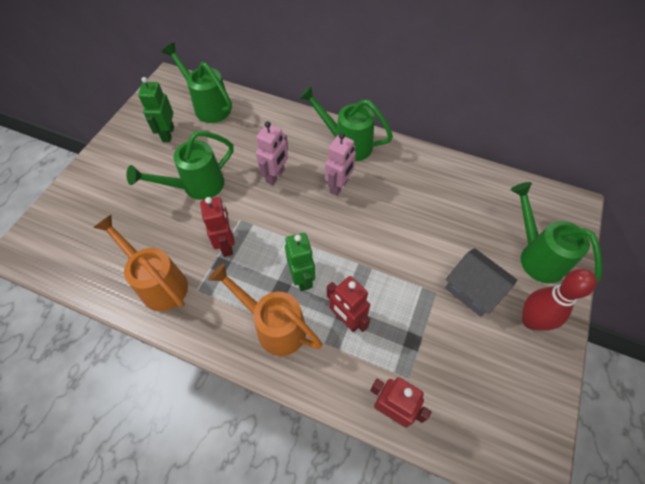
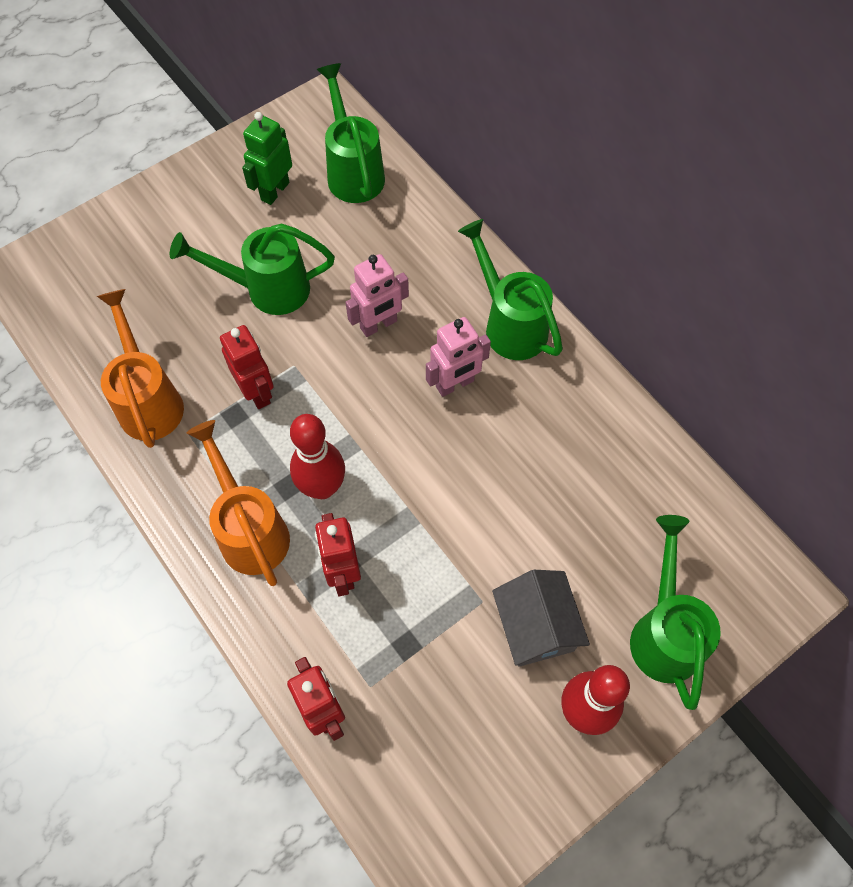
camera: 30 degrees right, 5 degrees up
(227, 245) = (257, 392): red robot -> red robot turned 45 degrees counterclockwise
(302, 278) = (322, 487): green robot -> red bowling pin

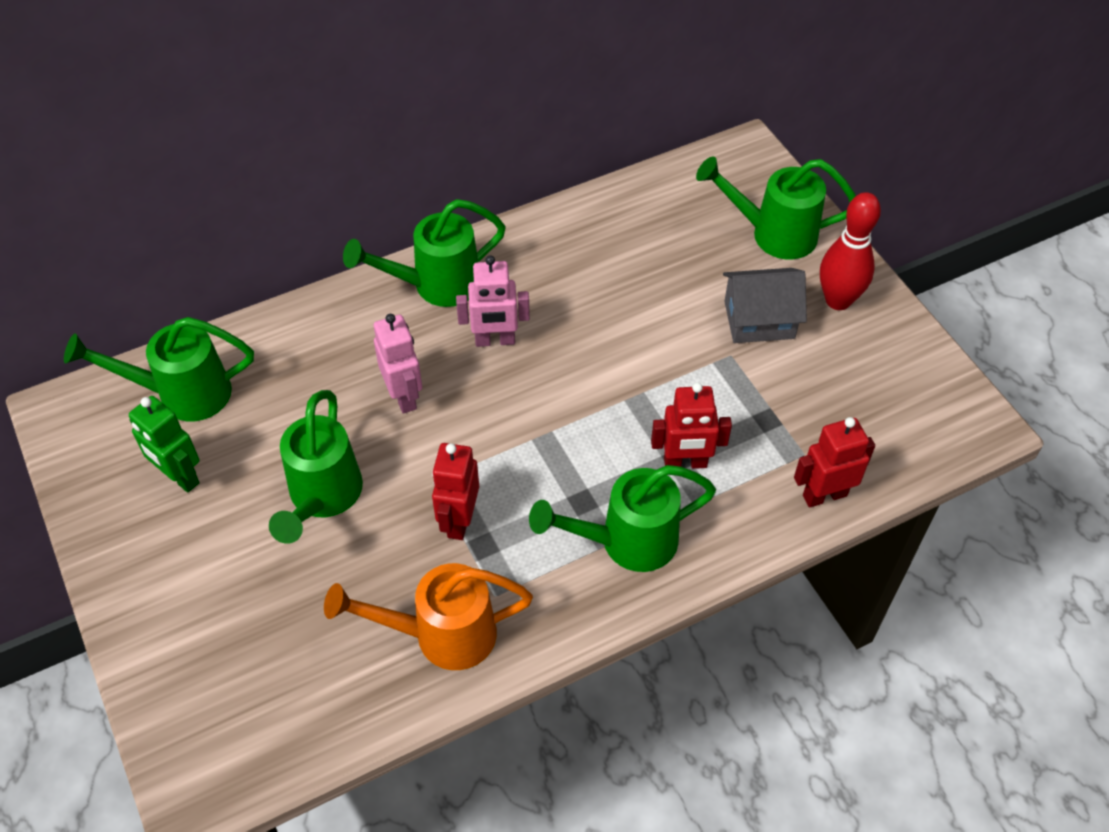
camera: 80 degrees left, 10 degrees down
(249, 529) = (625, 542): orange watering can -> green watering can
(257, 392) = (459, 520): red robot -> red robot turned 60 degrees counterclockwise
(322, 487) = (589, 470): red bowling pin -> none
(455, 384) = (495, 340): pink robot -> pink robot turned 105 degrees clockwise

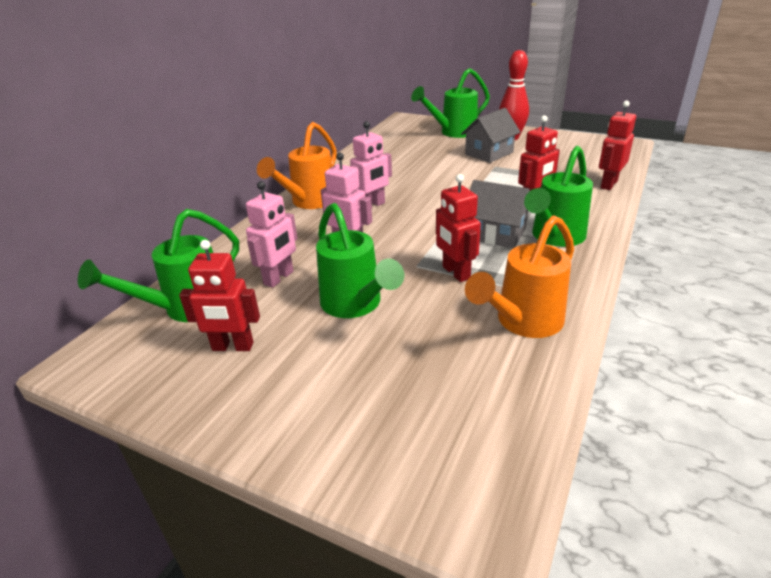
camera: 35 degrees left, 20 degrees down
(179, 477) = (232, 347): green robot -> red robot
(292, 406) = (279, 278): none -> pink robot
(435, 285) = (309, 202): green watering can -> orange watering can
(571, 489) = (496, 234): none -> grey house

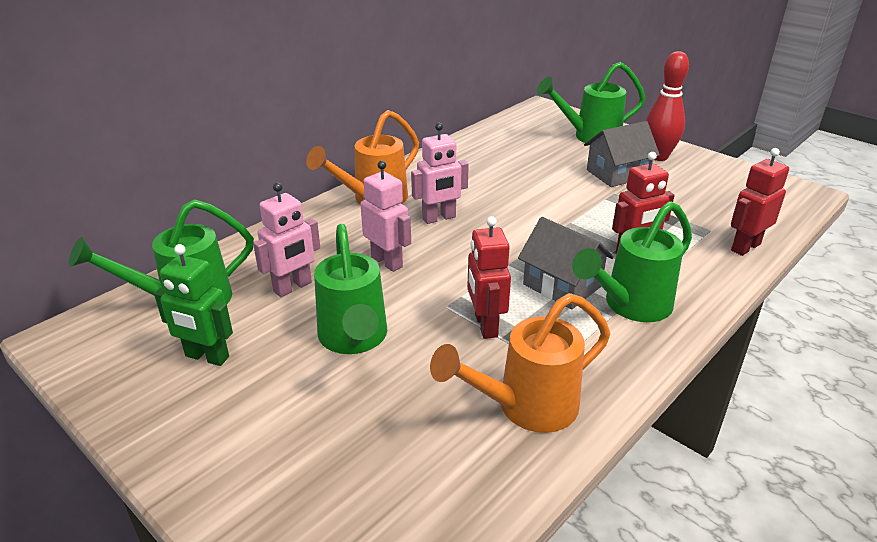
camera: 15 degrees right, 0 degrees up
(232, 347) = (206, 357): red robot -> green robot

